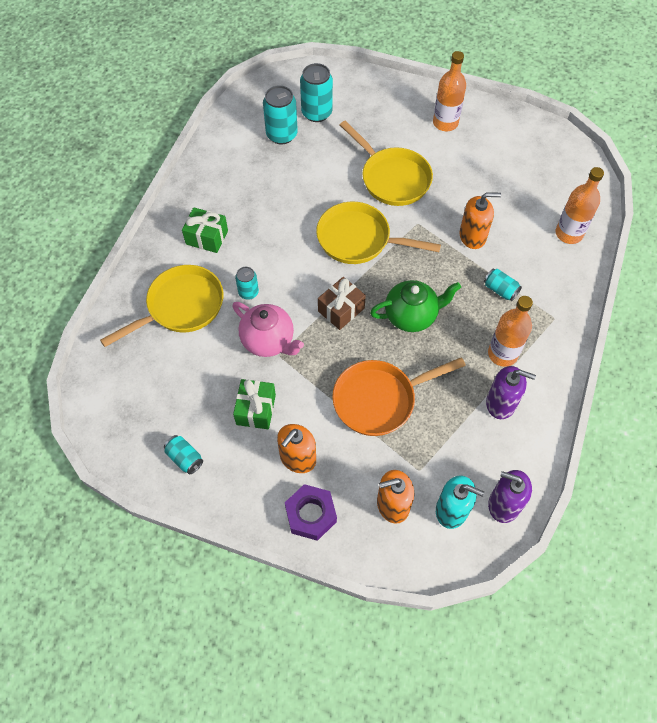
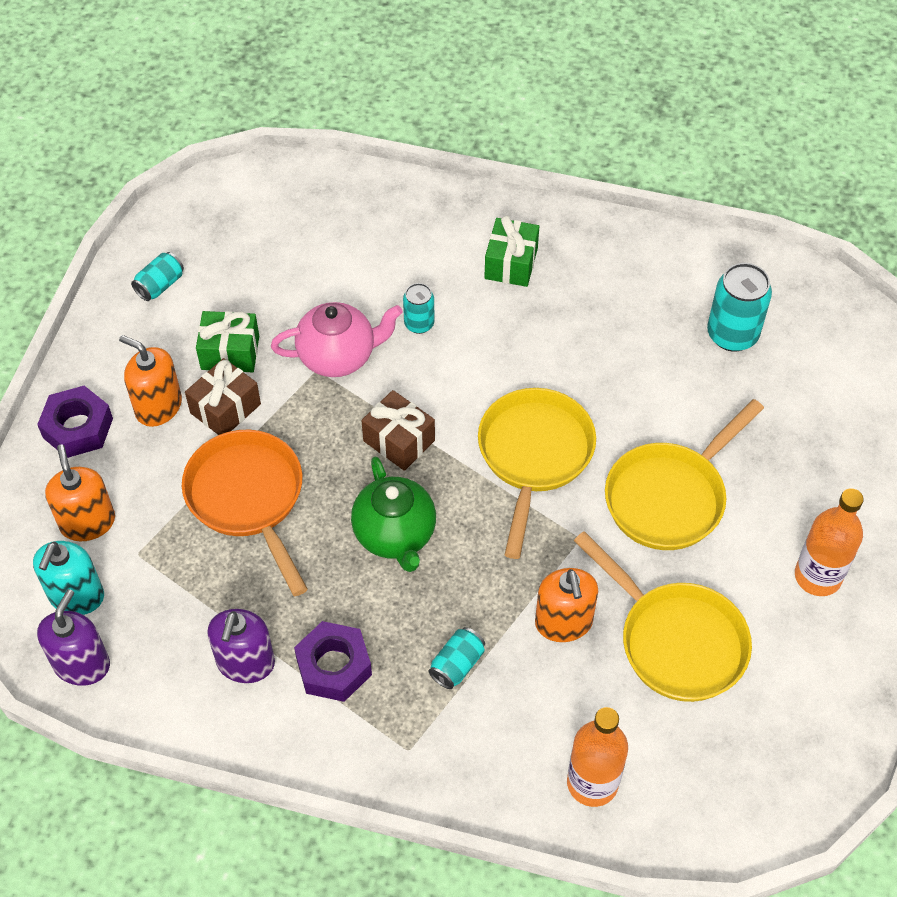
camera: 85 degrees right, 5 degrees down
(181, 307) = (388, 250): yellow pan -> yellow pan (676, 641)
(269, 341) = (338, 356): pink teapot -> pink teapot turned 135 degrees counterclockwise
(304, 413) = (225, 408): none -> brown gift
(316, 113) = (793, 378): turquoise can -> none
(502, 354) = (334, 666): orange bottle -> purple nut

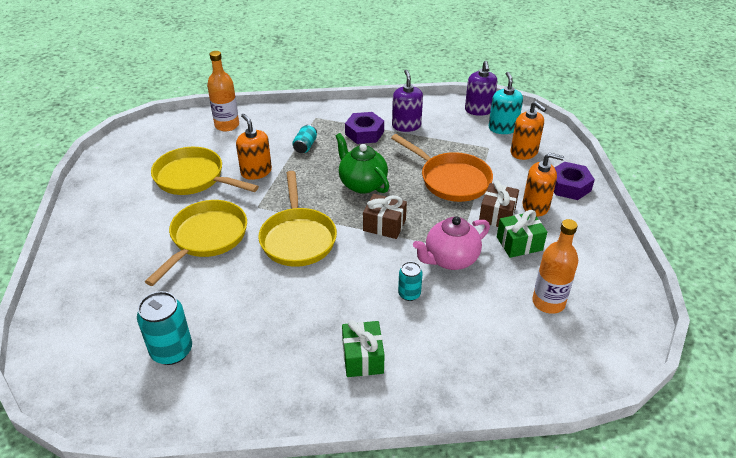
camera: 160 degrees right, 15 degrees down
(160, 285) = (599, 270): turquoise can -> none
(817, 576) = (111, 222): orange bottle -> orange bottle (548, 302)

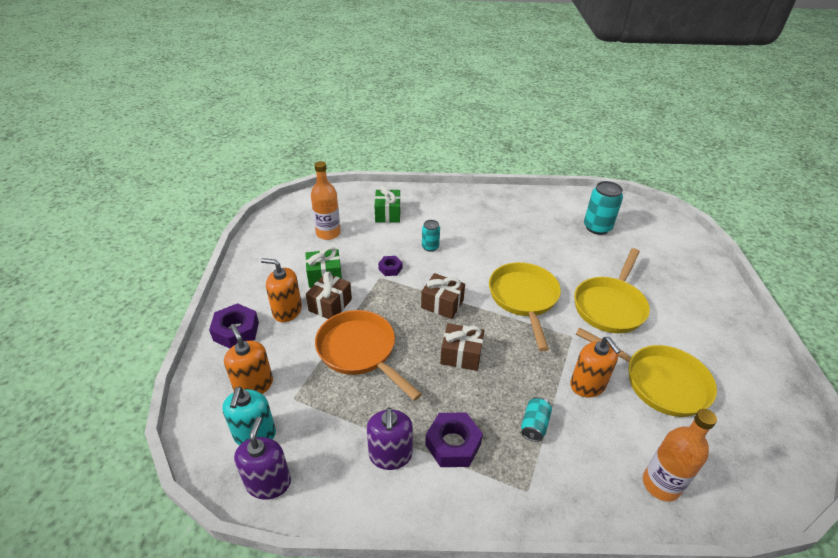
camera: 175 degrees left, 0 degrees up
(362, 184) = (461, 355): green teapot -> brown gift
(362, 358) = (468, 214): green gift -> green gift (388, 214)
(450, 259) = (390, 268): pink teapot -> purple nut

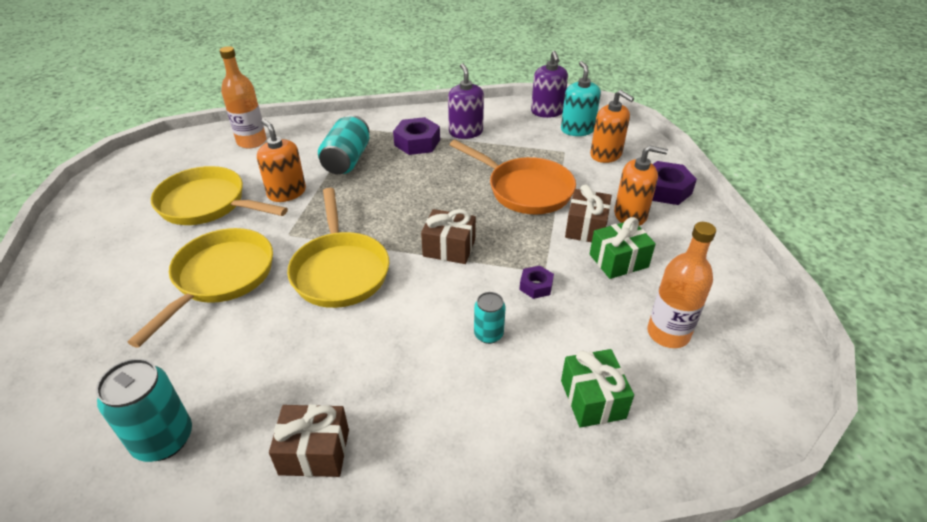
camera: 170 degrees right, 0 degrees up
(461, 355) = (418, 200): brown gift -> brown gift (314, 452)
(534, 425) = (347, 160): turquoise can -> turquoise can, size x1.73

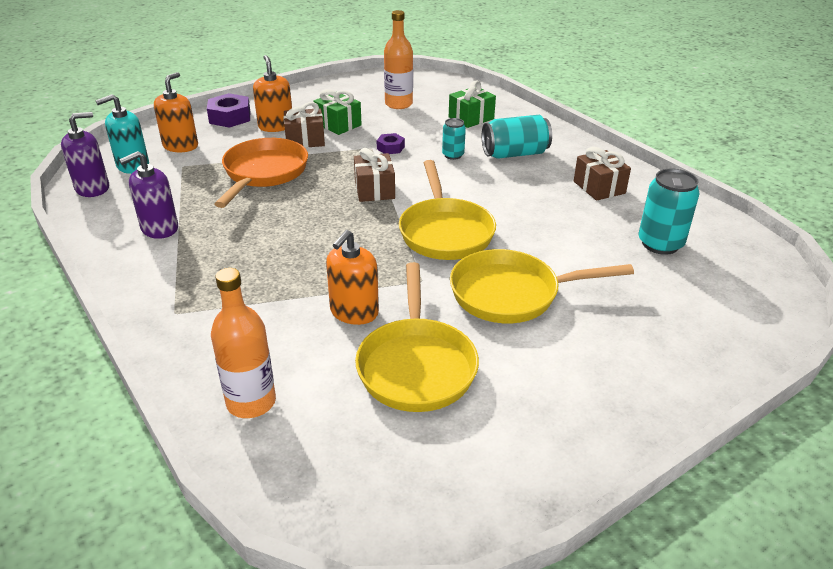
camera: 115 degrees left, 5 degrees down
(340, 270) = (445, 232): yellow pan -> yellow pan turned 120 degrees clockwise
(347, 160) = (261, 293): turquoise can -> turquoise can (514, 154)
(417, 142) = (197, 255): purple nut -> none

